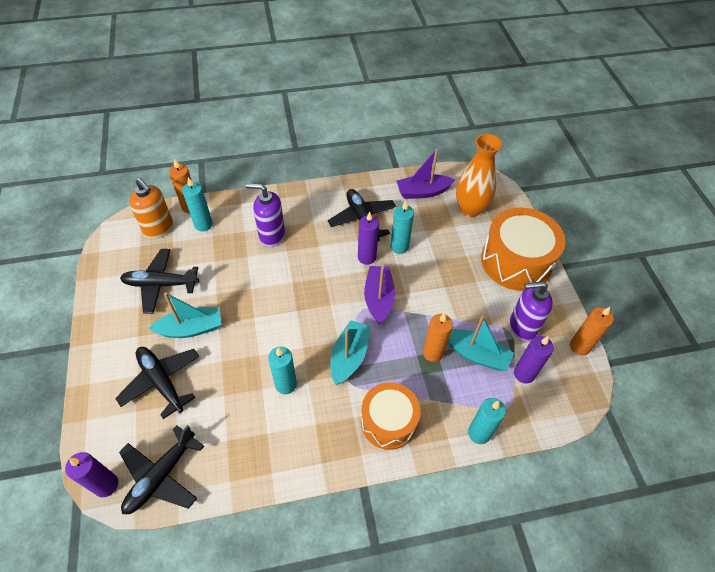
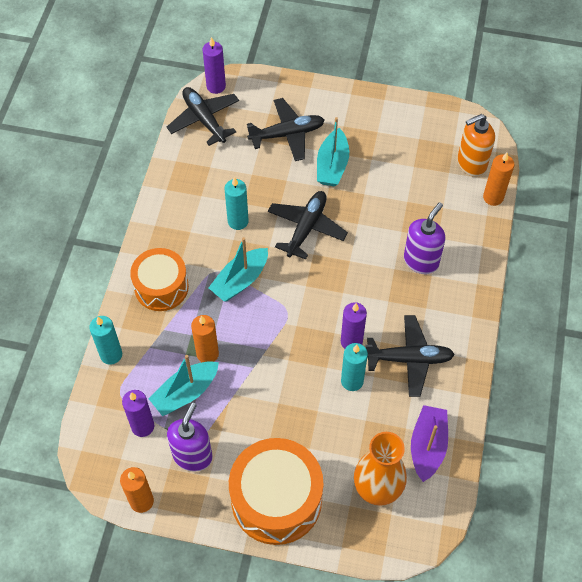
camera: 115 degrees right, 5 degrees up
(161, 284) = (395, 152): black plane -> black plane (306, 228)
(203, 225) = (461, 203): turquoise candle -> none
(349, 356) = (240, 280): turquoise boat -> turquoise boat turned 90 degrees clockwise
(379, 298) = (293, 332): purple boat -> none

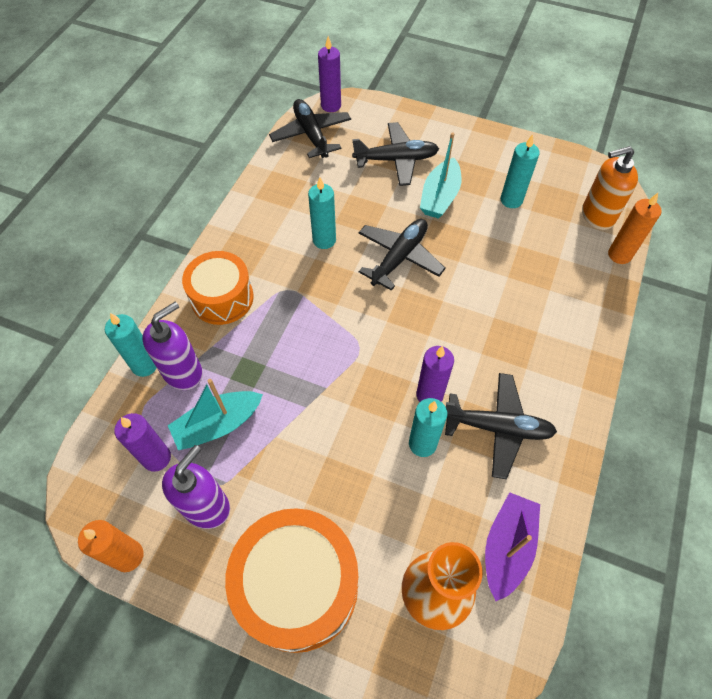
camera: 10 degrees right, 0 degrees up
(207, 354) = (255, 382): orange candle -> none
(240, 280) = (312, 304): turquoise boat -> none
(395, 159) = (511, 200): none -> turquoise candle
(421, 261) = (527, 313): purple soap dispenser -> purple soap dispenser (183, 372)

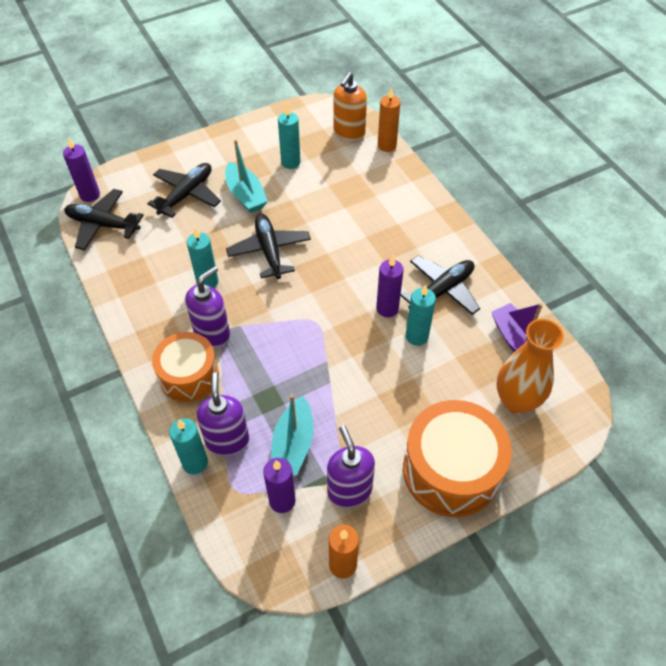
camera: 50 degrees left, 5 degrees down
(276, 283) = (212, 334): none -> purple soap dispenser

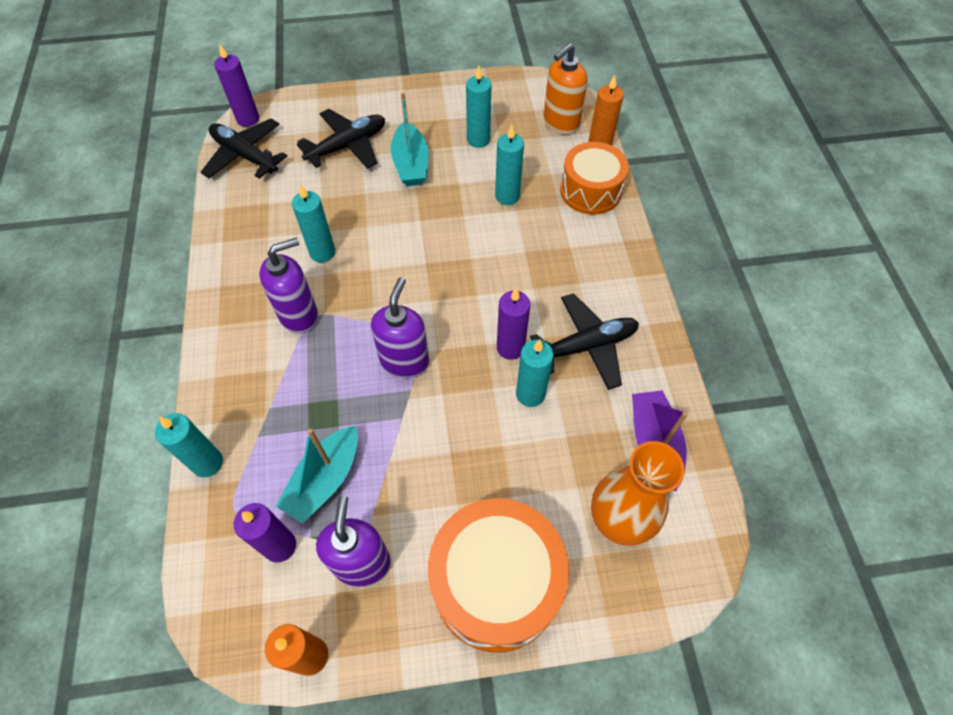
camera: 20 degrees right, 5 degrees up
(189, 375) = (250, 356): orange drum -> orange drum (590, 191)
(227, 440) = (255, 448): purple soap dispenser -> purple soap dispenser (405, 361)
(269, 251) = (406, 236): black plane -> none
(333, 199) = (507, 196): none -> turquoise candle

